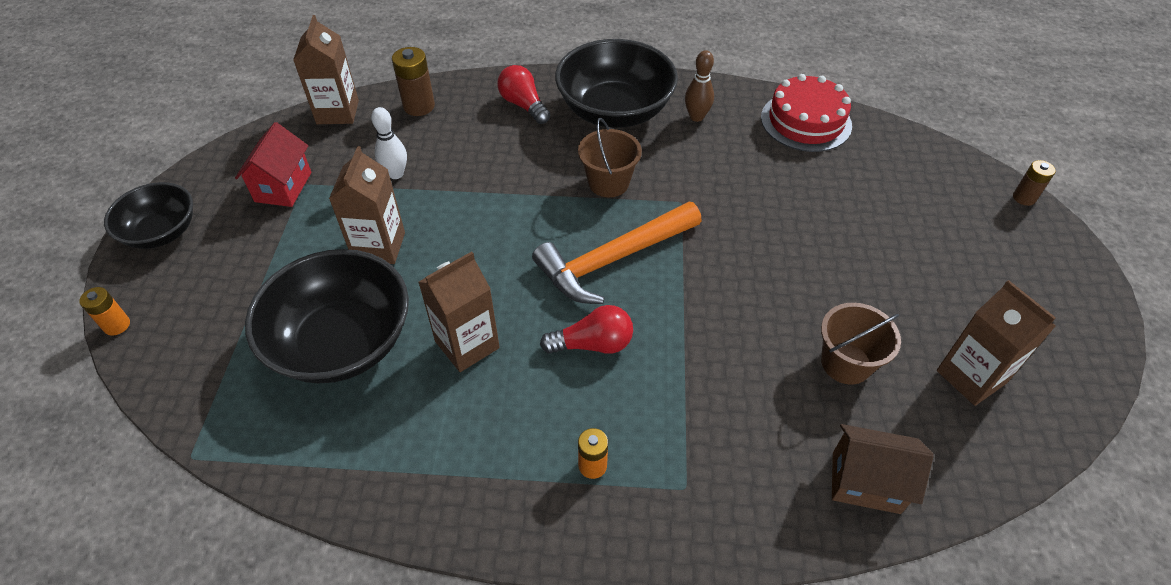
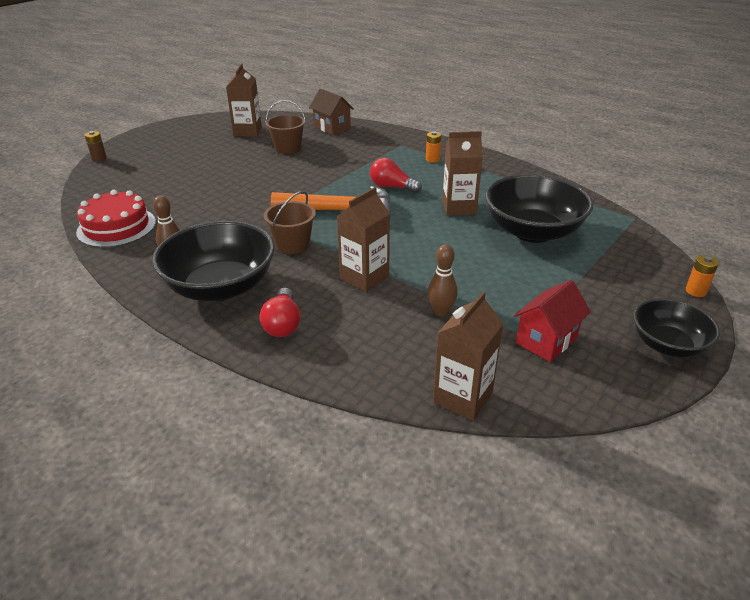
camera: 145 degrees left, 15 degrees down
(379, 246) = (484, 268): brown carton -> brown carton (364, 277)
(396, 174) = (441, 311): white bowling pin -> brown bowling pin
(419, 106) = (376, 366): brown battery -> none

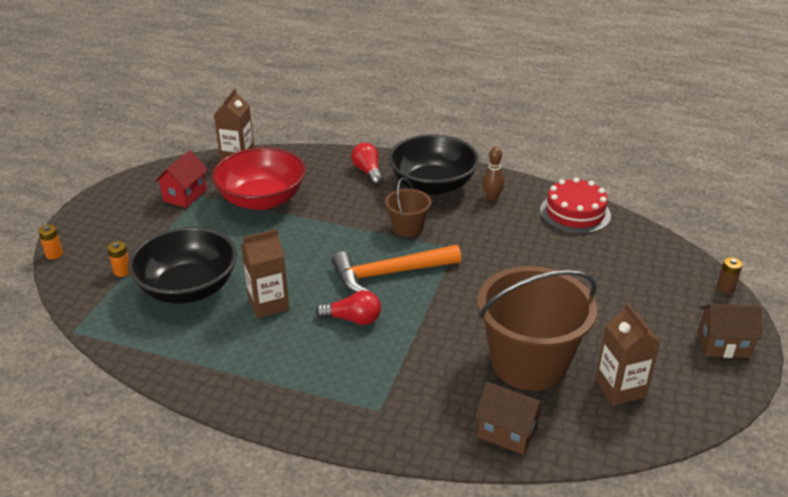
camera: 160 degrees right, 0 degrees up
(156, 137) = (723, 345): none -> brown house
(288, 148) = (528, 363): brown bucket -> brown bucket, size x2.04
(364, 277) = (329, 212): brown carton -> none
(432, 159) = (322, 385): orange battery -> orange battery (122, 271)
(441, 311) = (262, 199): brown bowling pin -> red bowl
(667, 345) = (99, 209): black bowl -> none

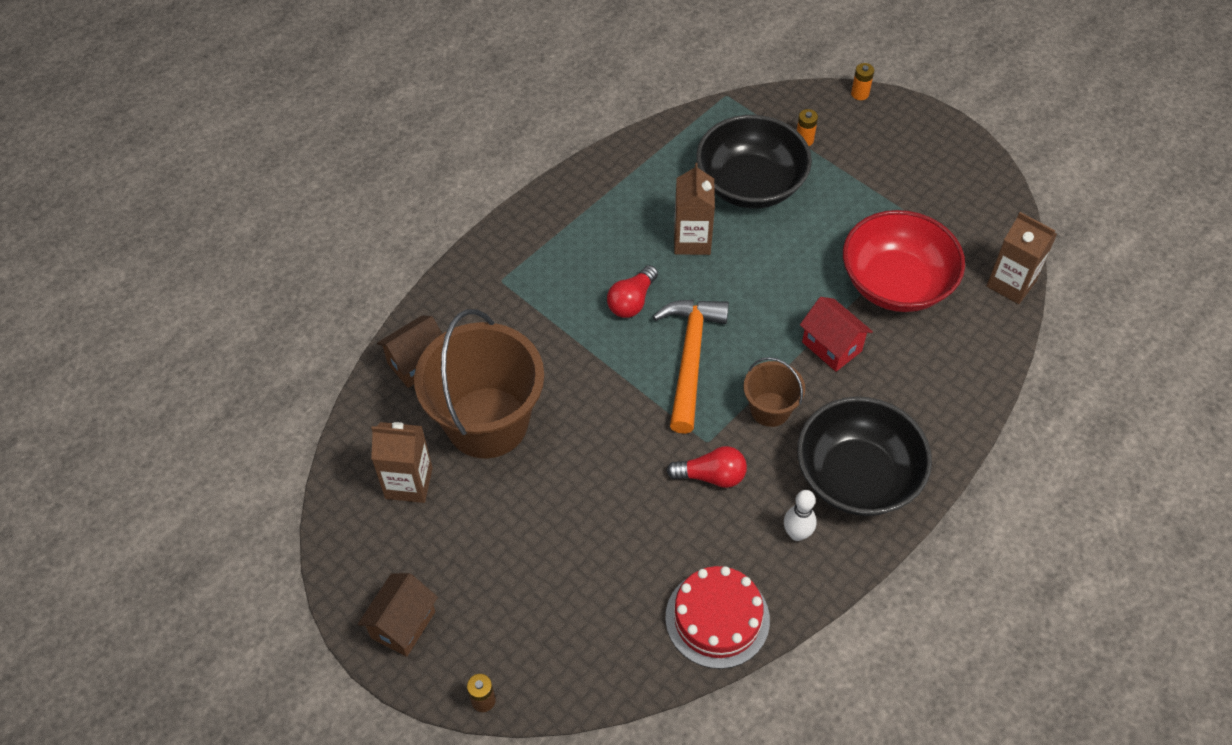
camera: 115 degrees right, 20 degrees up
(185, 195) = (935, 214): red house -> red house (831, 346)
(368, 172) = (920, 414): red light bulb -> red light bulb (711, 476)
(492, 197) = (797, 533): brown bowling pin -> white bowling pin

